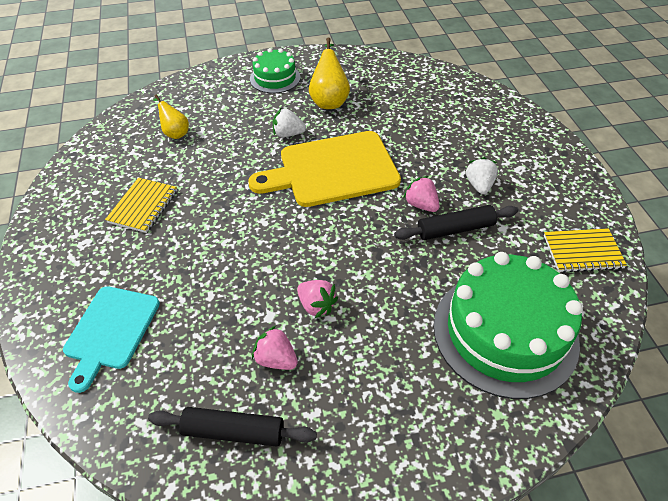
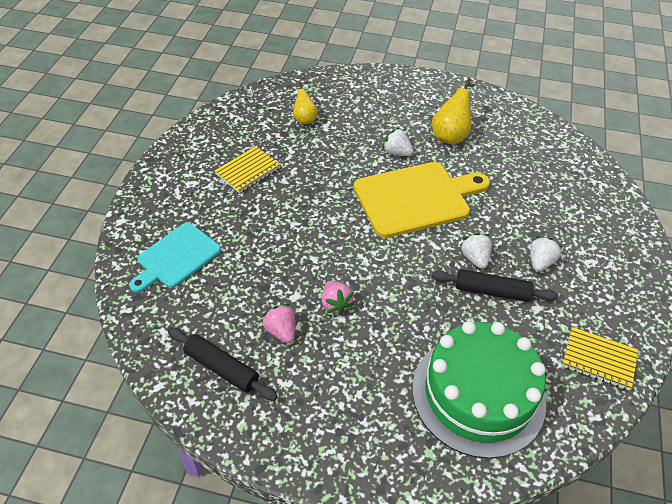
camera: 25 degrees right, 0 degrees up
(275, 78) = (415, 98): green cake -> none
(333, 170) = (416, 198): yellow cutting board -> yellow cutting board turned 150 degrees clockwise
(421, 205) = (475, 258): pink strawberry -> white strawberry

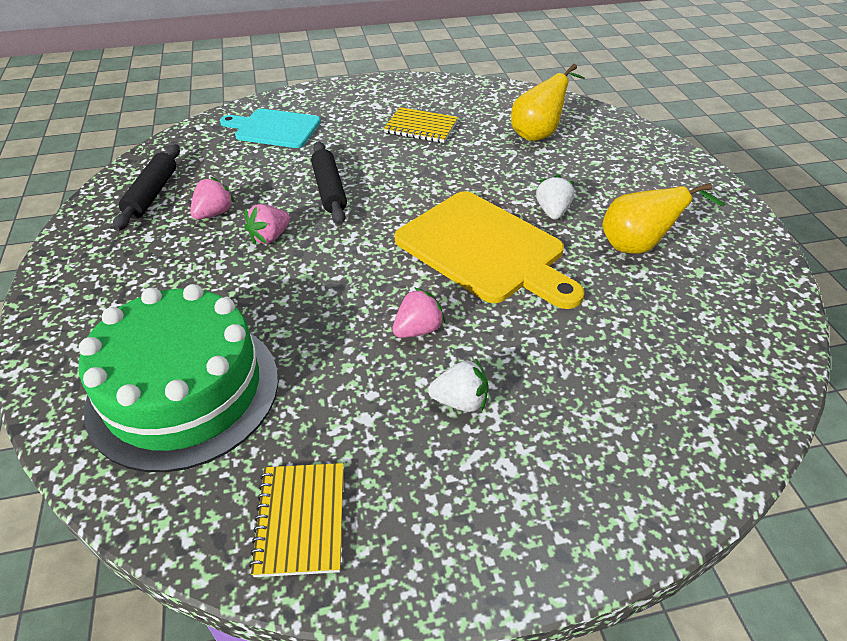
camera: 65 degrees right, 5 degrees down
(304, 118) = (538, 134): yellow pear -> yellow pear, size x1.55
(475, 258) = (418, 329): white strawberry -> pink strawberry
(492, 291) = (368, 361): black rolling pin -> black rolling pin (329, 190)

